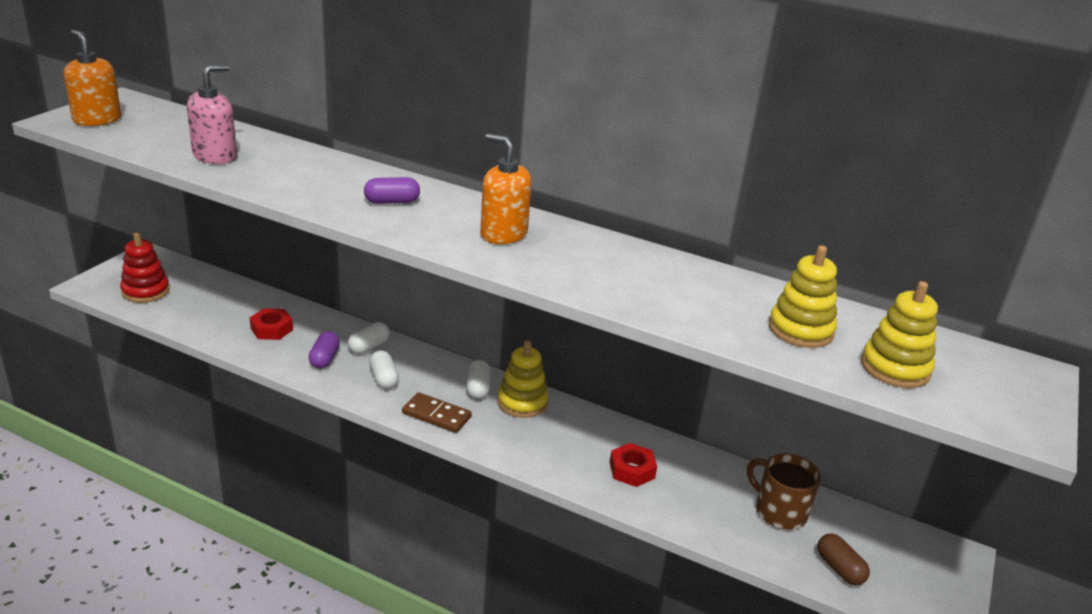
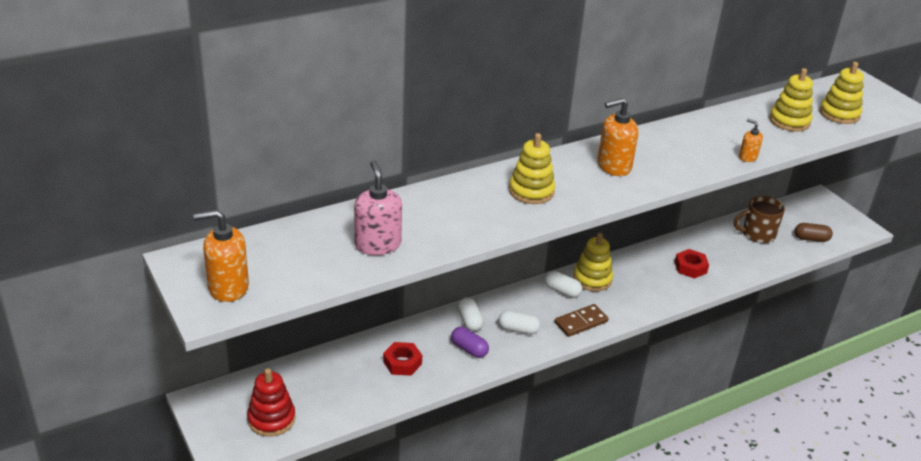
camera: 55 degrees left, 5 degrees up
(392, 202) = (531, 191): purple capsule -> yellow stacking toy
(651, 313) = (747, 157): none -> orange soap dispenser

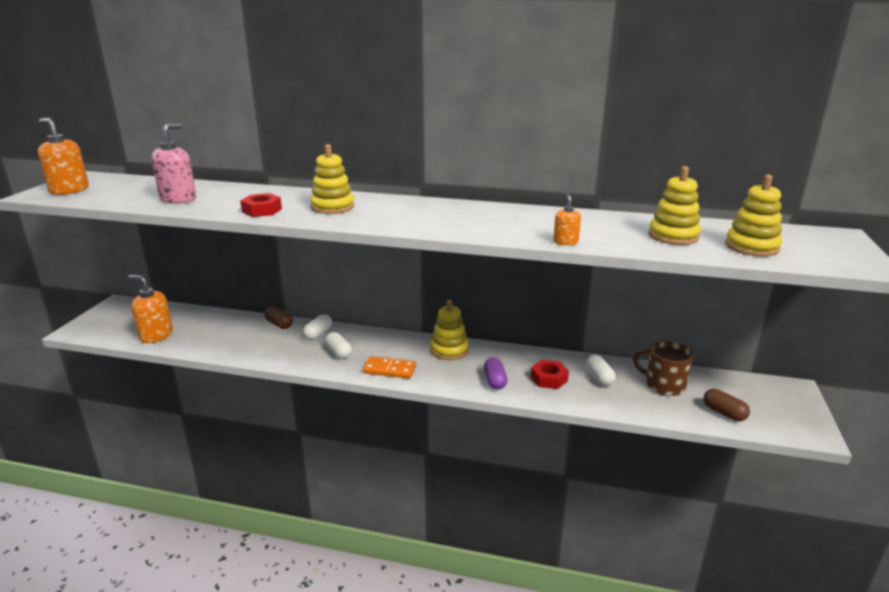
camera: 45 degrees right, 10 degrees down
(271, 419) = (125, 327): red stacking toy -> none
(402, 363) = (237, 335): red nut -> red nut (262, 210)
(417, 330) = (279, 324): none -> brown capsule
(469, 349) = (287, 348): purple capsule -> purple capsule (495, 381)
(562, 291) = (412, 347): white capsule -> white capsule (599, 378)
(581, 322) = (389, 370): brown domino -> orange domino
(613, 166) = (427, 214): orange soap dispenser -> orange soap dispenser (156, 335)

